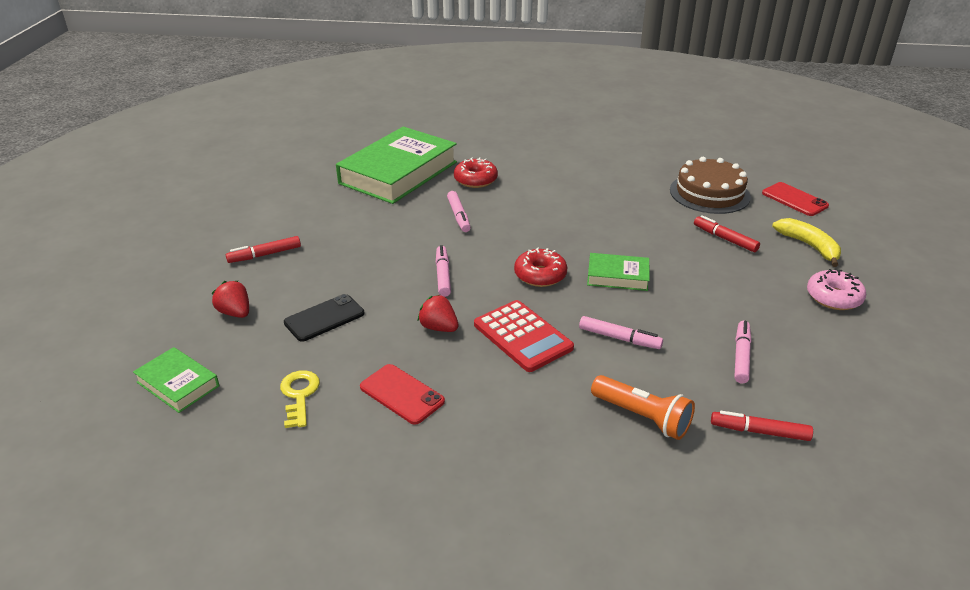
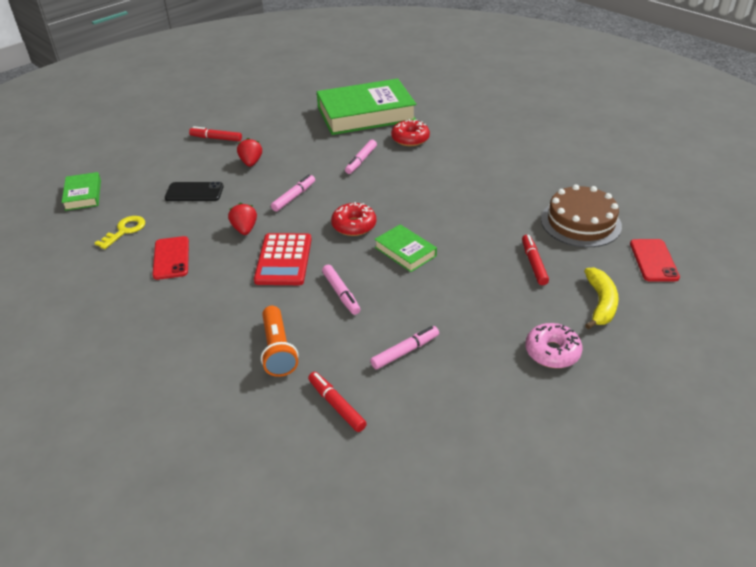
camera: 40 degrees right, 5 degrees up
(235, 313) = (157, 167): red strawberry -> red strawberry (251, 162)

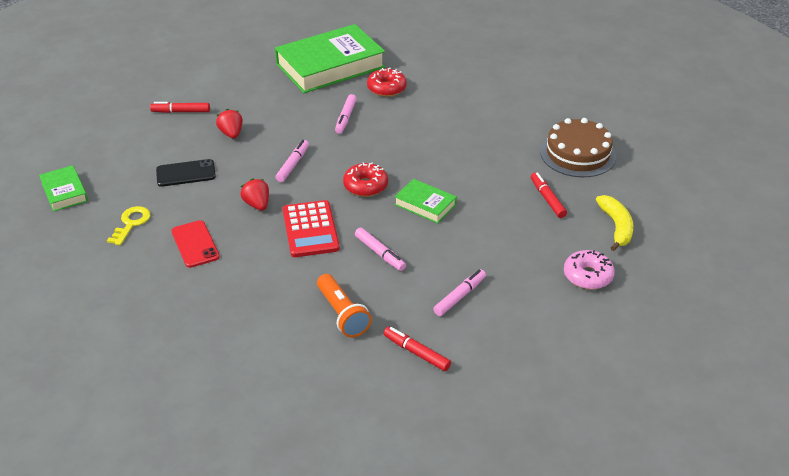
camera: 15 degrees left, 0 degrees up
(653, 260) = (651, 181): red phone -> none

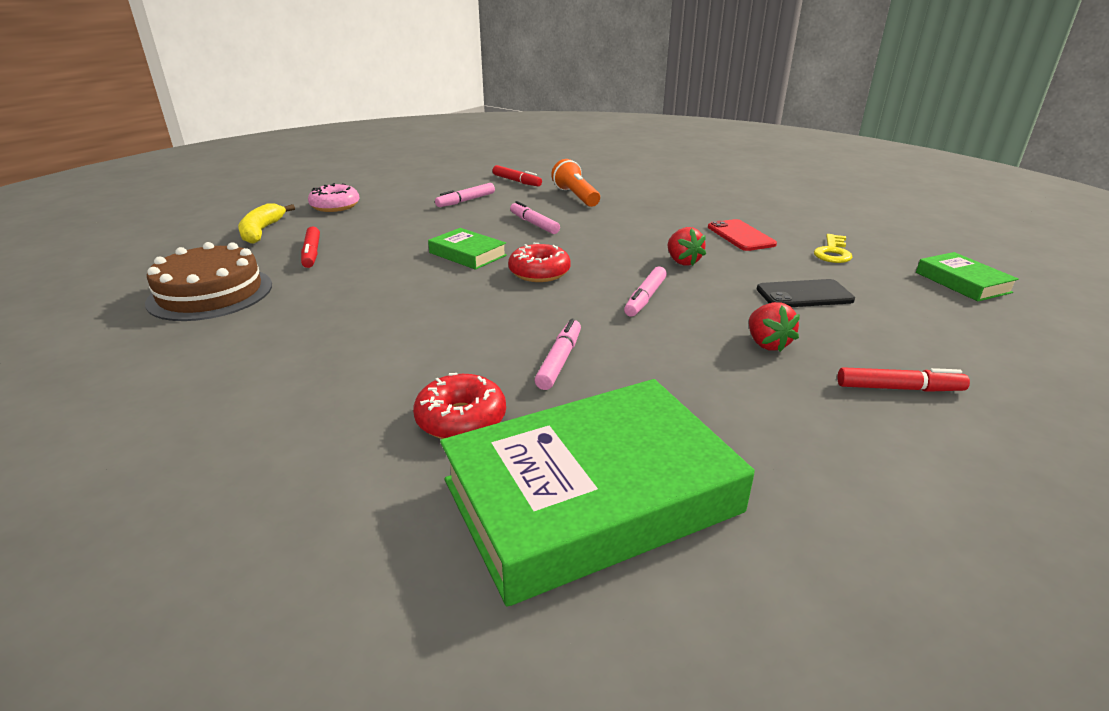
camera: 175 degrees left, 10 degrees down
(310, 229) = (610, 241): red calculator -> none

